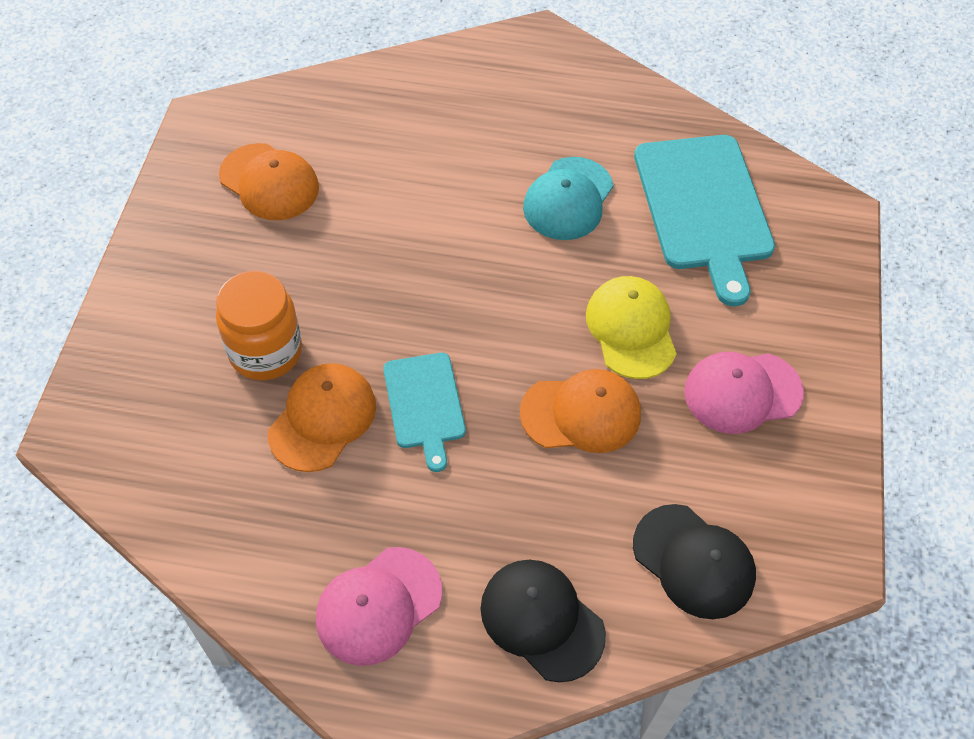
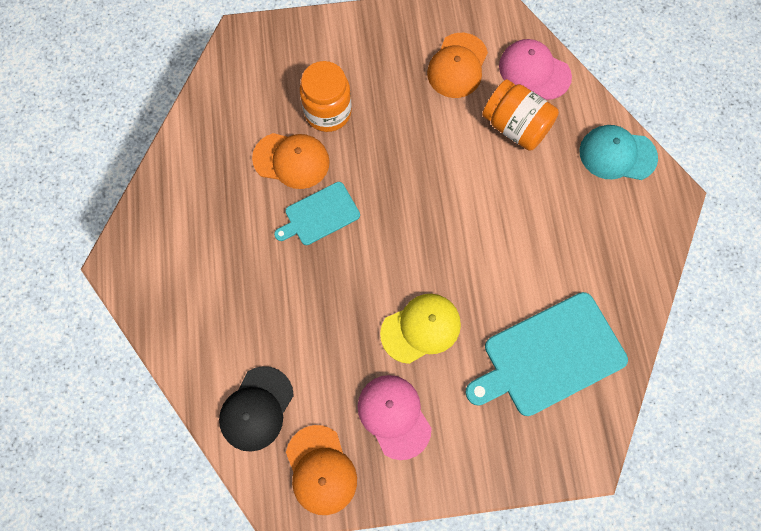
camera: 75 degrees right, 15 degrees up
(378, 605) = (181, 232): pink cap -> pink cap (534, 71)
(388, 149) = (515, 126): none -> orange jar
(542, 620) = (194, 325): black cap -> none
(568, 199) = (519, 257): turquoise cap -> turquoise cap (617, 154)
(581, 413) = (343, 312): orange cap -> orange cap (321, 470)

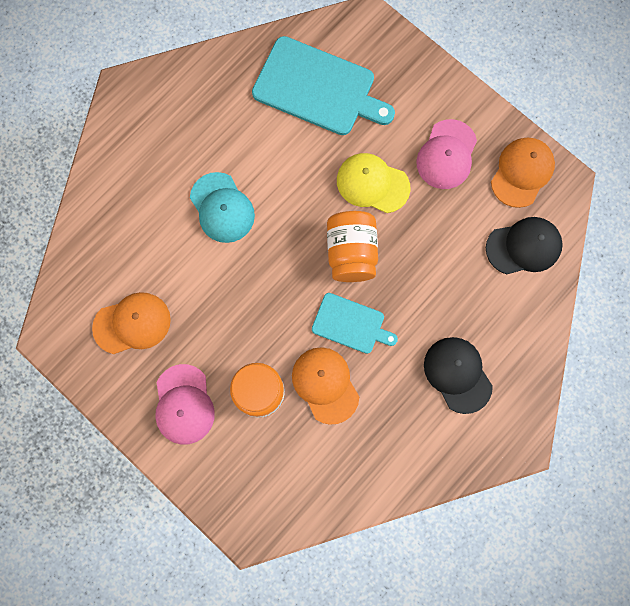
camera: 130 degrees left, 5 degrees up
(208, 261) = (457, 374): none -> black cap
(515, 126) = (153, 237): orange jar -> orange jar (351, 253)
(534, 71) = (89, 260): pink cap -> pink cap (184, 404)
(617, 154) = (118, 148): turquoise cap -> turquoise cap (222, 208)

